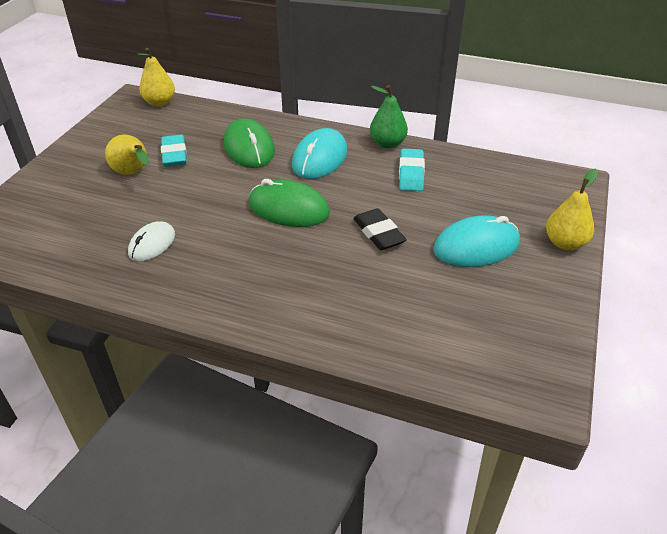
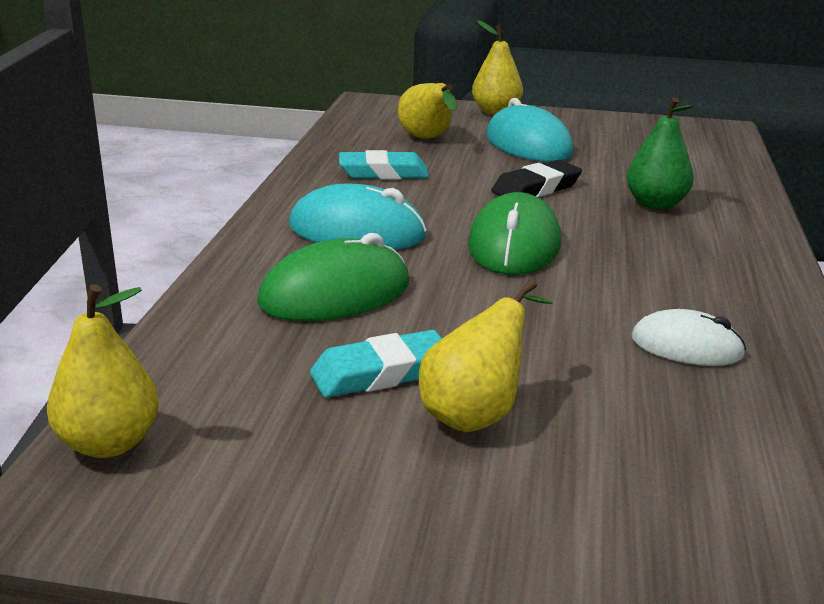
camera: 100 degrees left, 15 degrees down
(387, 144) = (300, 187): green pear -> green pear (655, 204)
(483, 198) = (427, 139): none -> yellow pear

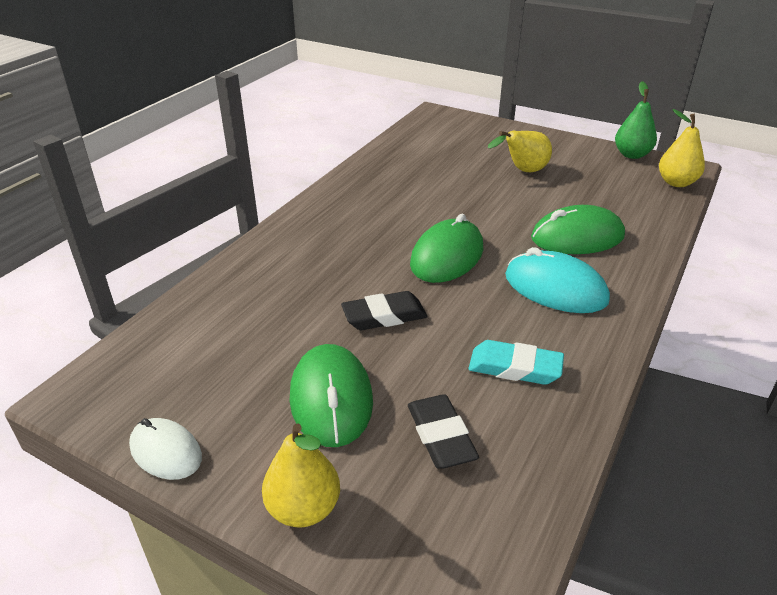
camera: 160 degrees left, 10 degrees up
(381, 373) = (559, 191): turquoise eraser -> none
(427, 139) = (440, 436): yellow pear -> black eraser
(528, 144) = (331, 399): turquoise mouse -> green mouse
(655, 204) = (306, 279): green pear -> green pear (631, 155)
(686, 346) = (407, 181): white mouse -> white mouse (166, 451)

